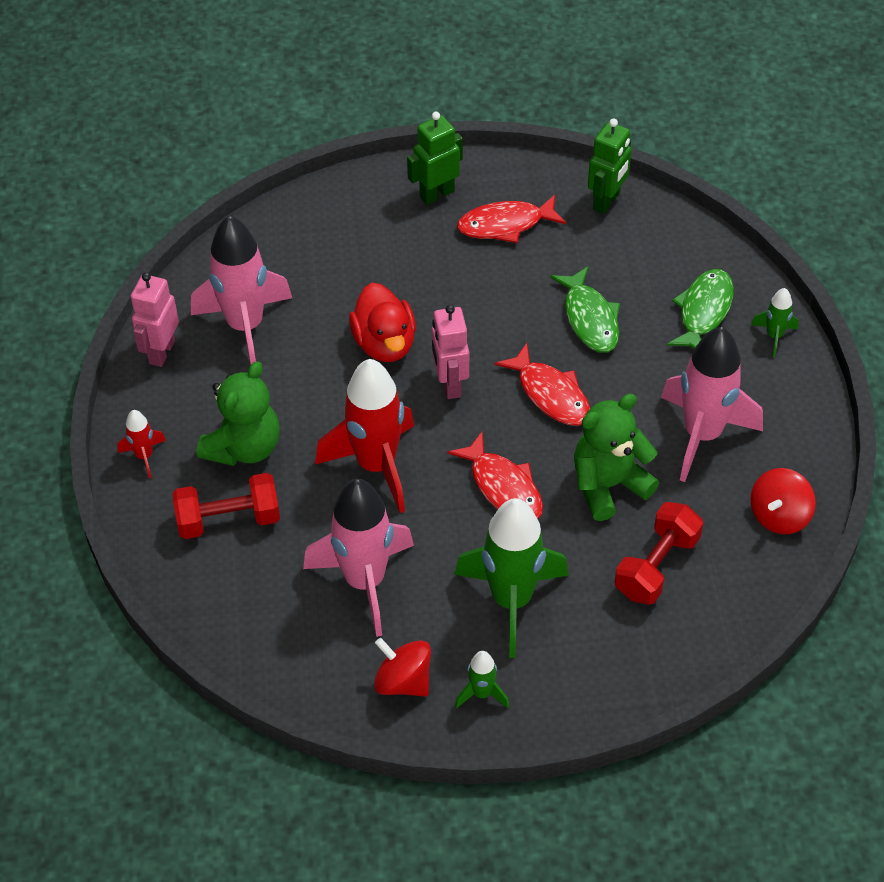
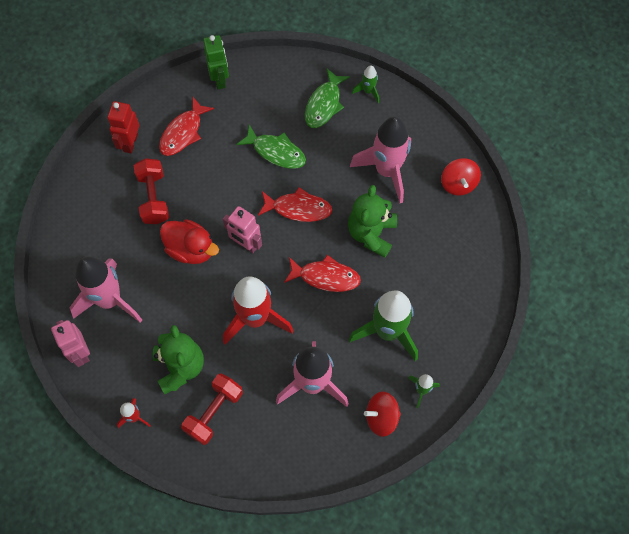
camera: 45 degrees left, 15 degrees up
(436, 194) = (130, 143): green robot -> red robot
(656, 566) = (432, 256): red dumbbell -> red dumbbell (153, 198)
(703, 311) = (324, 104): green fish -> green fish turned 135 degrees counterclockwise

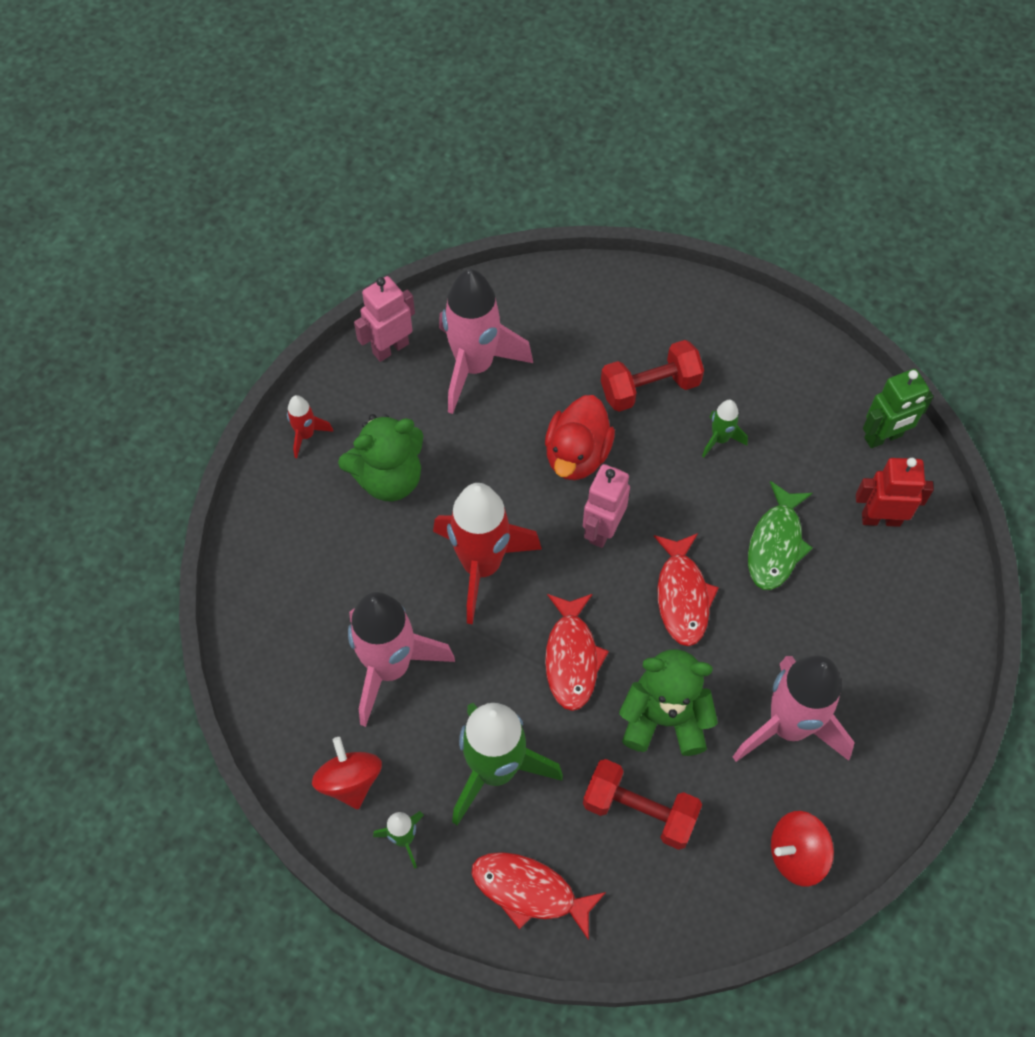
camera: 80 degrees right, 5 degrees down
(130, 143) = (733, 337): red robot -> red robot (881, 518)
(183, 132) = (771, 405): red fish -> red fish (530, 891)
(214, 412) = (327, 536): red dumbbell -> red dumbbell (639, 811)
(324, 104) = (887, 604): green fish -> none
(368, 91) = (936, 672): green rocket -> green rocket (720, 439)

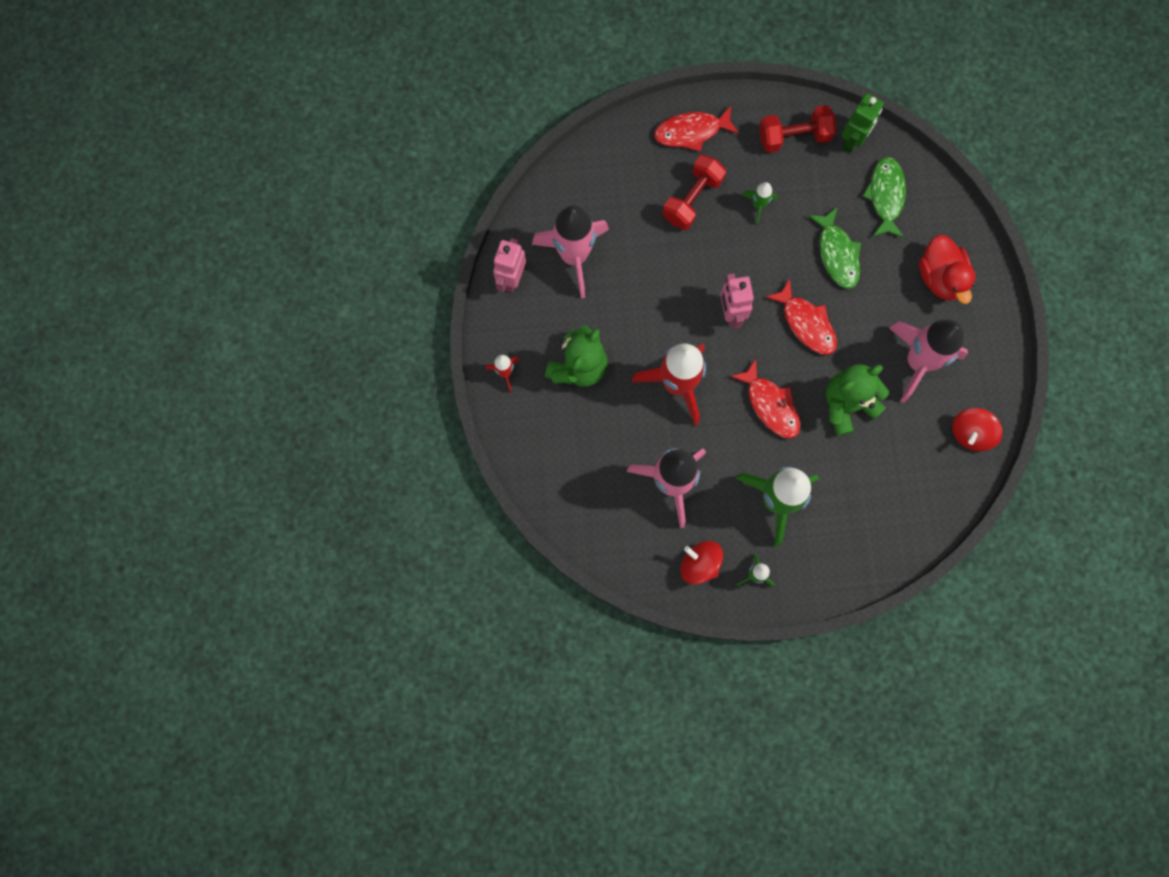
camera: 35 degrees left, 15 degrees up
(530, 891) = (844, 554): red fish -> red fish (691, 132)
(577, 455) = (680, 274): red duck -> red duck (940, 277)
(639, 811) = (871, 467): red dumbbell -> red dumbbell (794, 136)
(881, 518) = (885, 196): red robot -> green fish

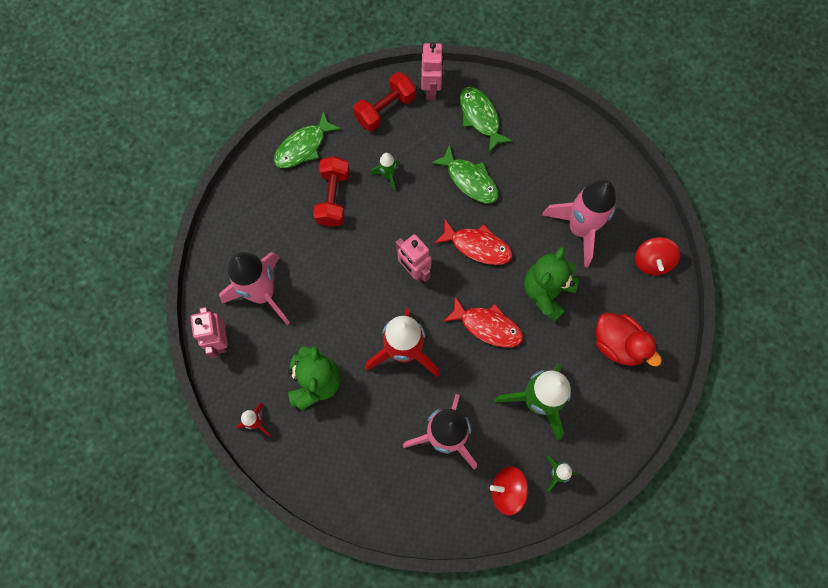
camera: 30 degrees left, 5 degrees down
(691, 132) = (303, 146): red fish -> green fish
(852, 140) = (431, 89): green robot -> pink robot
(940, 277) = (557, 156): red duck -> red duck (618, 344)

